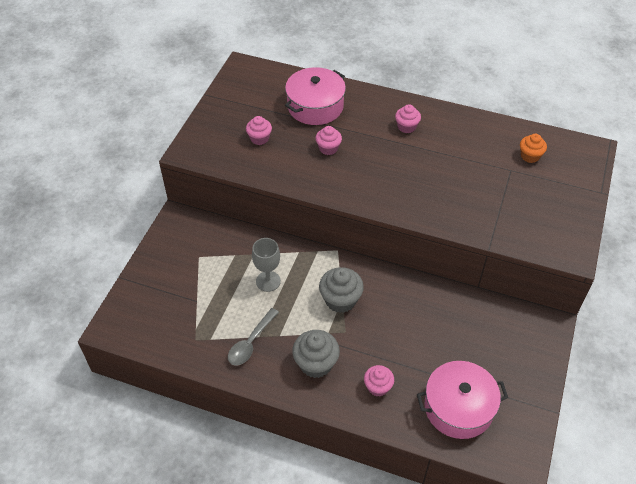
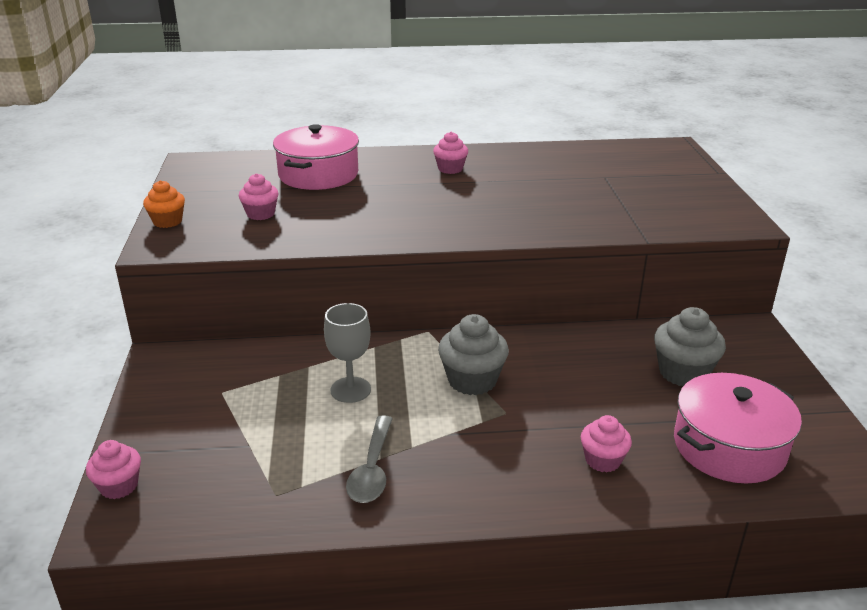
camera: 25 degrees left, 20 degrees down
(316, 363) = (492, 462): grey cupcake -> grey cupcake (683, 373)
(328, 148) = (365, 204): pink cupcake -> pink cupcake (119, 486)
(530, 156) = (614, 163): orange cupcake -> orange cupcake (167, 221)

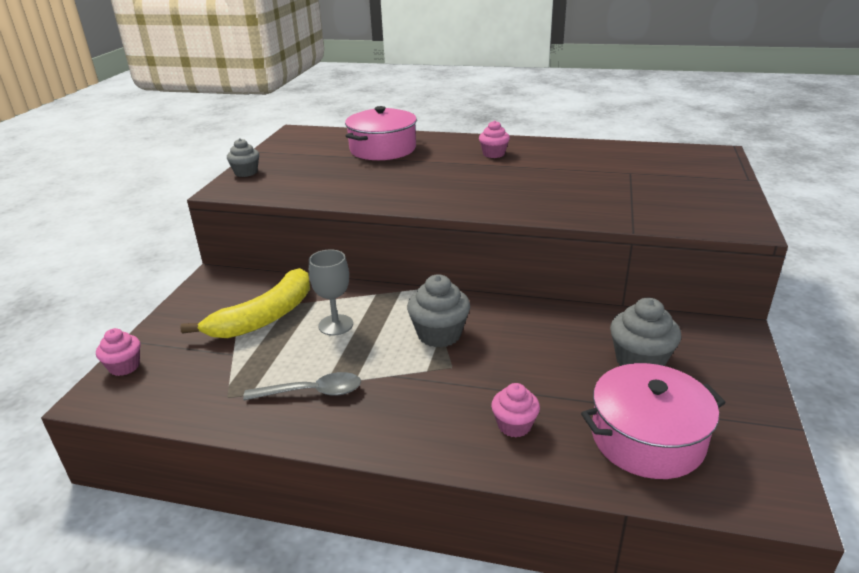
camera: 20 degrees right, 0 degrees up
(167, 221) = (246, 172): orange cupcake -> grey cupcake
(259, 395) = (264, 317): none -> yellow banana
(260, 214) = (317, 174): pink cupcake -> none
(372, 469) = (312, 392): grey spoon -> grey spoon turned 120 degrees counterclockwise

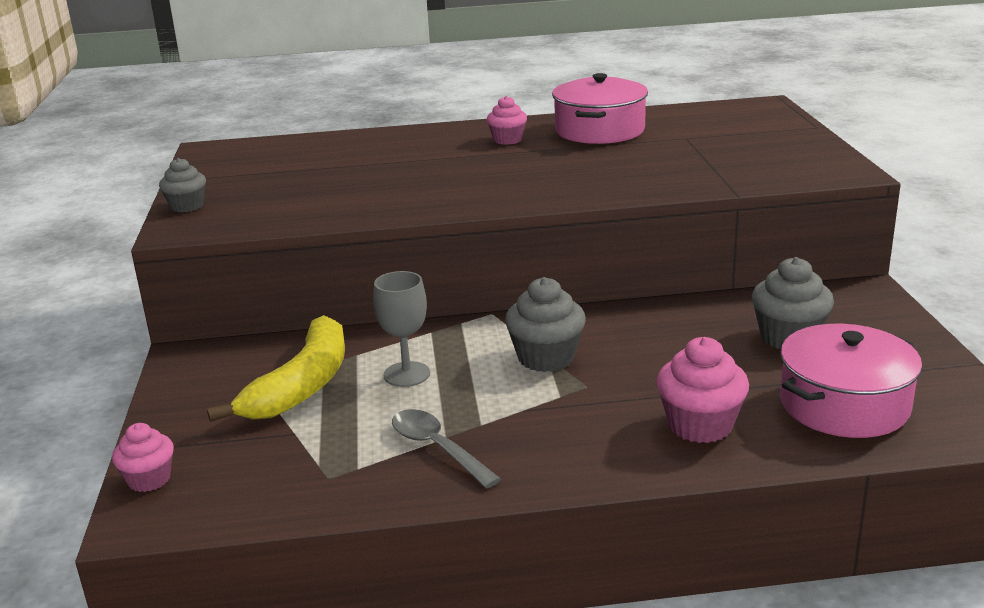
camera: 20 degrees left, 5 degrees down
(312, 392) = (437, 448): grey spoon -> grey spoon turned 105 degrees counterclockwise
(383, 149) = (356, 153): pink pot -> pink pot (599, 130)
(514, 425) = (700, 425): pink cupcake -> pink cupcake, size x1.57

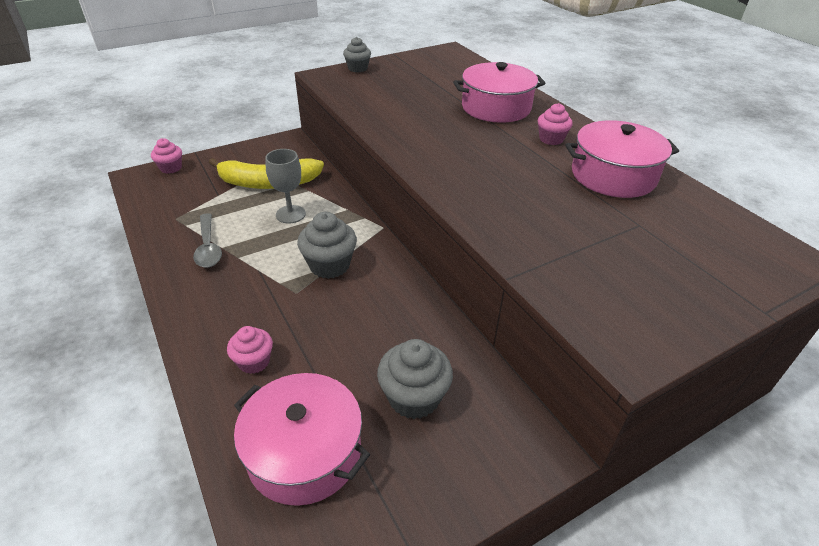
camera: 65 degrees right, 15 degrees up
(408, 150) = (496, 107): none -> pink pot
(437, 448) = (208, 247): grey spoon -> grey spoon turned 135 degrees clockwise
(700, 425) = (254, 361): pink cupcake -> pink cupcake, size x0.64

